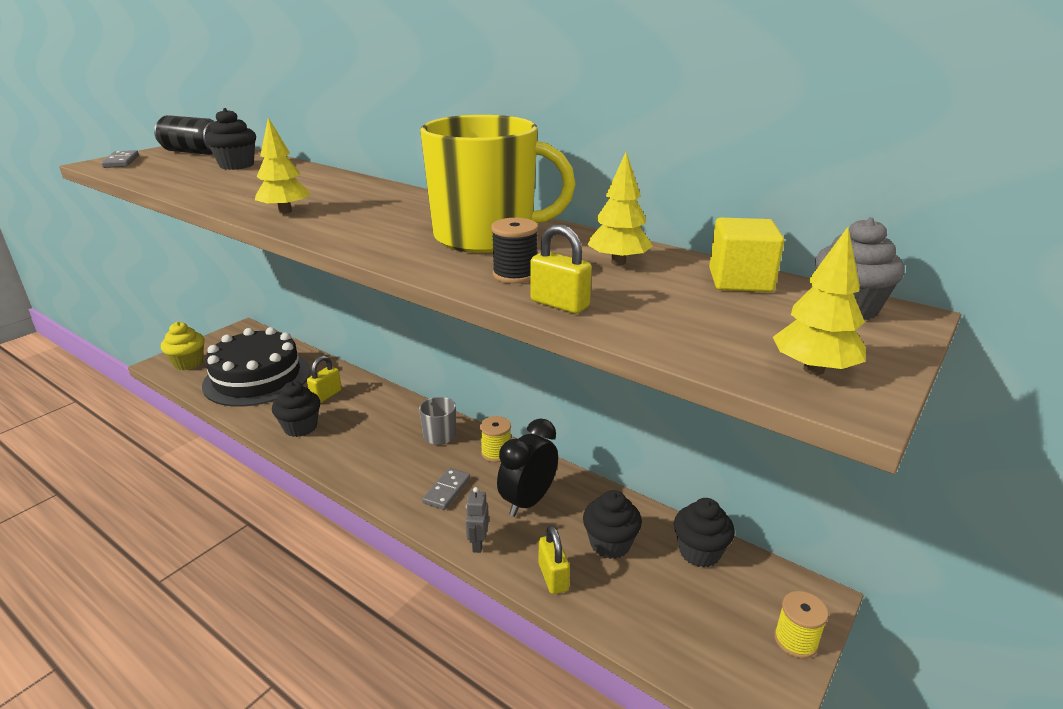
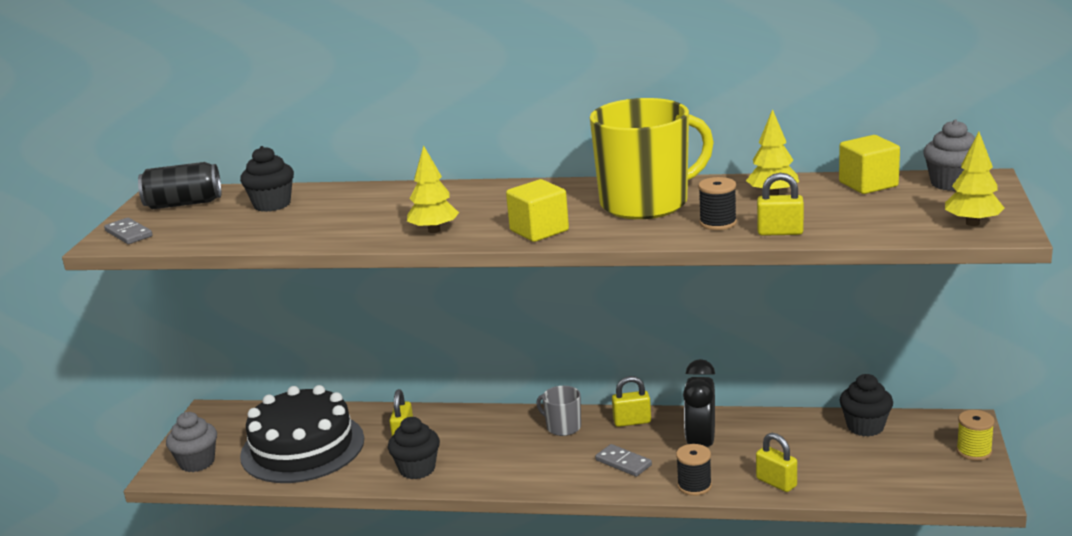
camera: 25 degrees left, 5 degrees down
(188, 363) = (197, 462): yellow cupcake -> grey cupcake
(355, 234) = (539, 230): none -> yellow cube
(447, 490) = (623, 462): grey domino -> grey domino turned 45 degrees counterclockwise
(478, 544) = (694, 486): grey robot -> black spool
(496, 453) = (632, 421): yellow spool -> yellow padlock
(610, 544) = (796, 447): black cupcake -> none

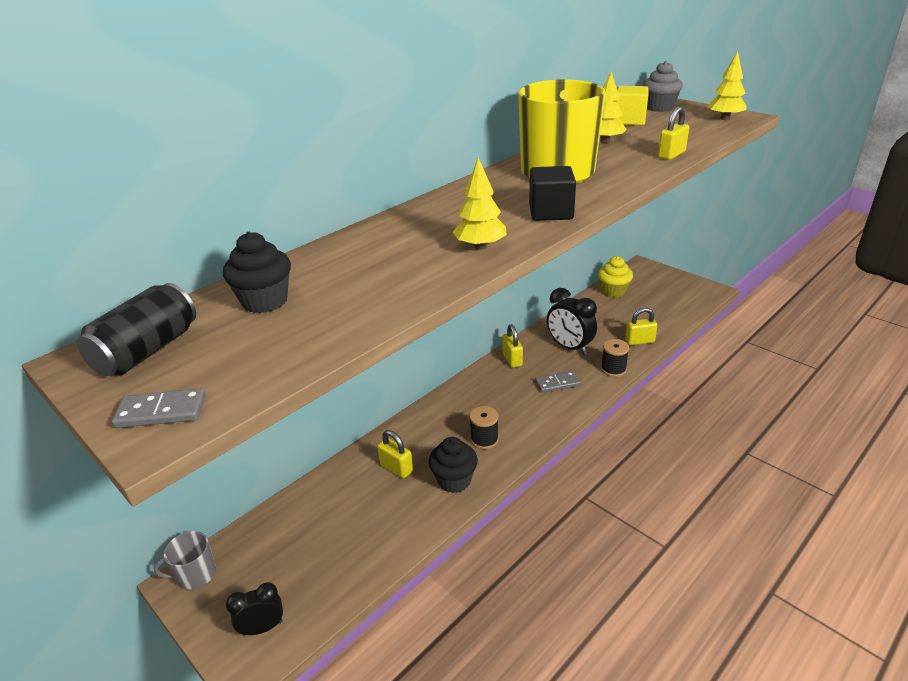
camera: 55 degrees left, 10 degrees up
(197, 462) = (262, 628): grey cupcake -> black clock
(302, 447) = (336, 536): black cake -> none
(539, 230) = (551, 212): yellow cube -> black cube
(563, 427) = (483, 388): grey mug -> grey mug (195, 574)
(632, 421) = (512, 359): yellow padlock -> yellow padlock turned 45 degrees counterclockwise
(718, 223) = (629, 164): black spool -> black spool (484, 439)
(865, 427) = (613, 291): black cupcake -> yellow cupcake
(974, 451) = (670, 276): yellow spool -> none

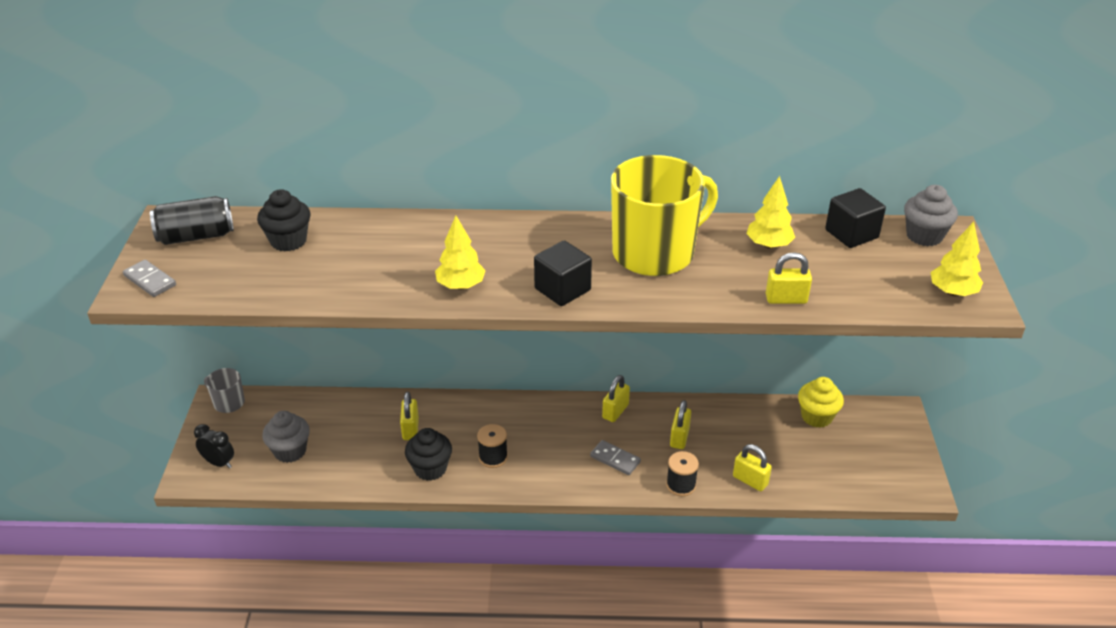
camera: 45 degrees right, 5 degrees up
(319, 561) = (290, 451): none -> grey cupcake
(569, 347) = (679, 437): black clock -> yellow padlock
(629, 121) = (851, 234): yellow cube -> black cube

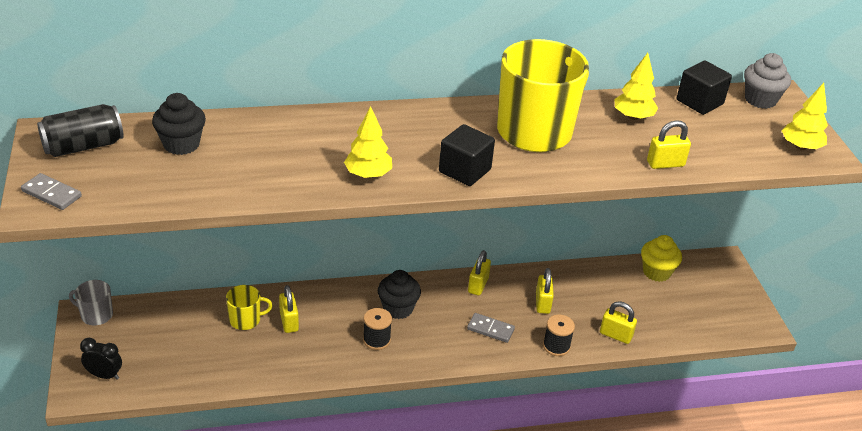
camera: 15 degrees left, 0 degrees up
(290, 451) = (174, 356): grey cupcake -> none
(368, 422) = (246, 320): none -> yellow mug
(430, 468) = (319, 357): black cupcake -> black cupcake (398, 308)

